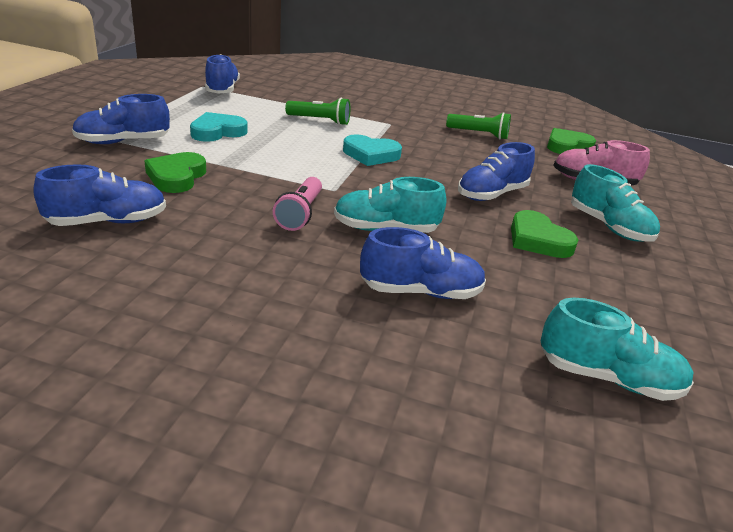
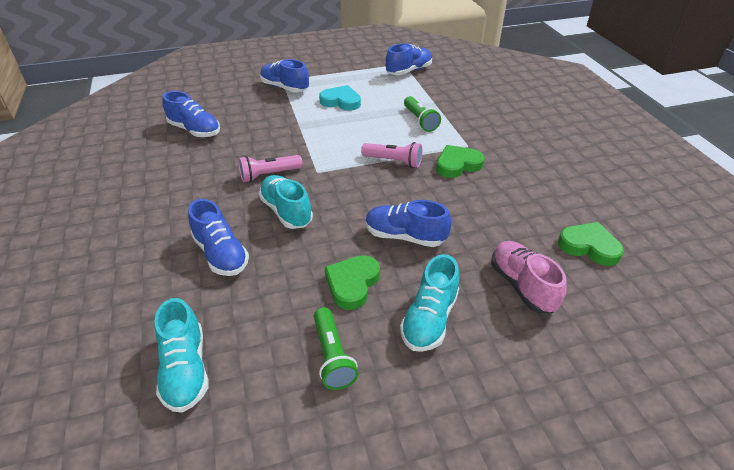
camera: 60 degrees right, 10 degrees up
(176, 177) = (264, 121): green heart -> green heart (457, 165)
(371, 155) = (394, 161): turquoise heart -> pink flashlight
(479, 134) = (524, 190): green flashlight -> green flashlight (332, 356)

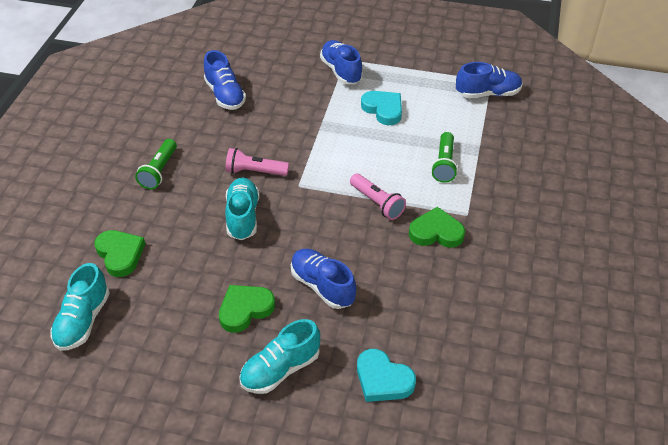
camera: 30 degrees right, 5 degrees up
(221, 254) = (165, 235): blue shoe -> none
(332, 356) = (186, 362): green flashlight -> green flashlight (159, 171)
(522, 286) = (383, 379): pink shoe -> turquoise heart
(589, 246) = (482, 374): green heart -> green heart (120, 254)

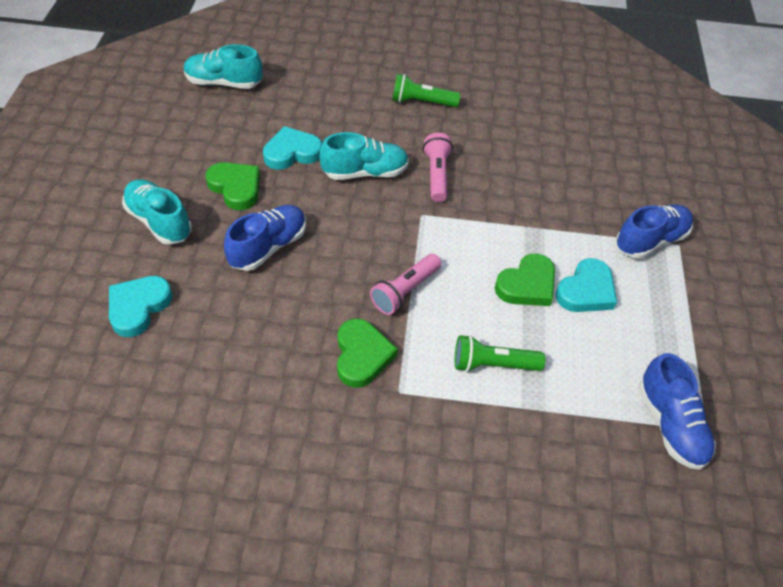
camera: 80 degrees right, 5 degrees up
(120, 254) = (303, 93): green heart -> green heart (527, 285)
(206, 266) = (292, 152): none -> turquoise heart
(225, 95) = (560, 136): blue shoe -> none

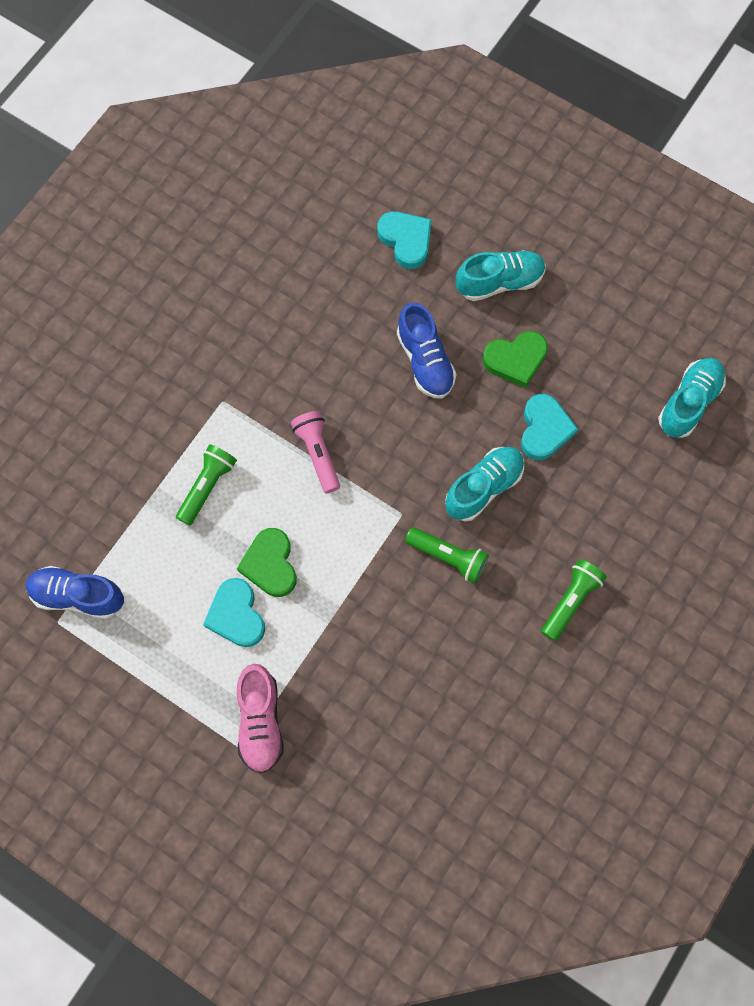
camera: 120 degrees right, 20 degrees up
(362, 355) = (270, 388): green heart -> none
(365, 172) = (484, 487): turquoise shoe -> turquoise shoe turned 150 degrees counterclockwise
(437, 175) = (448, 557): pink flashlight -> green flashlight
(650, 241) = (260, 722): blue shoe -> pink shoe

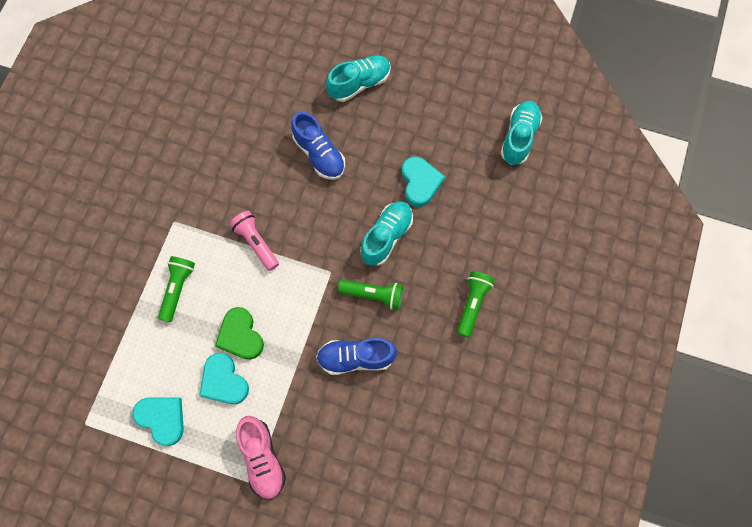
camera: 15 degrees left, 0 degrees up
(77, 596) = (96, 399): blue shoe -> blue shoe (356, 358)
(406, 240) = (283, 70): turquoise heart -> turquoise heart (162, 419)
(516, 360) = (386, 137): green heart -> none

